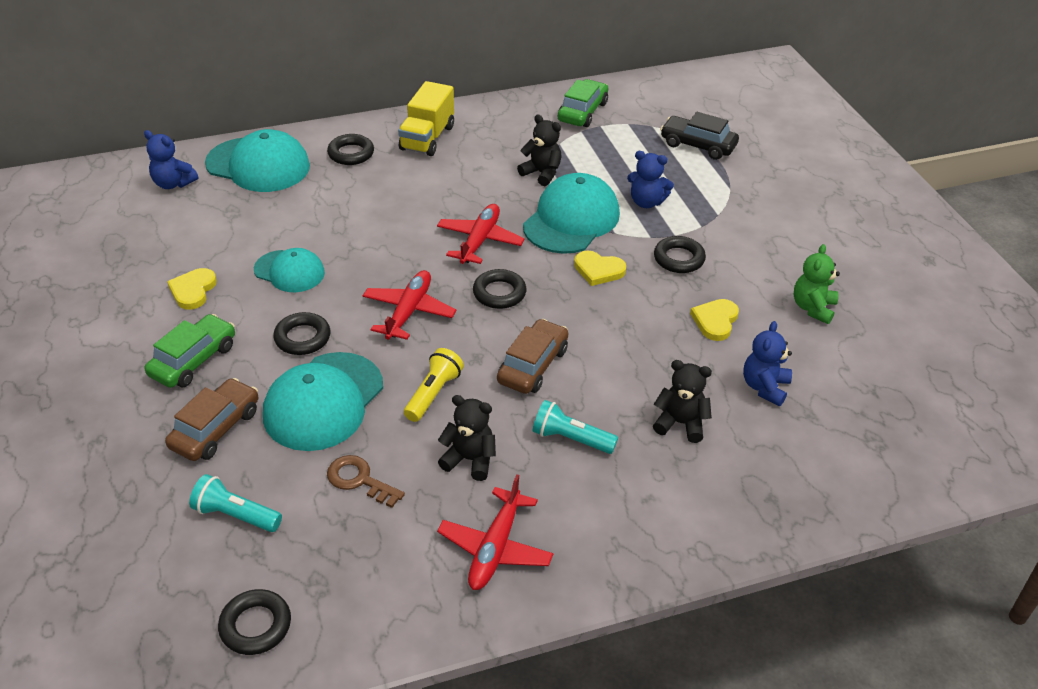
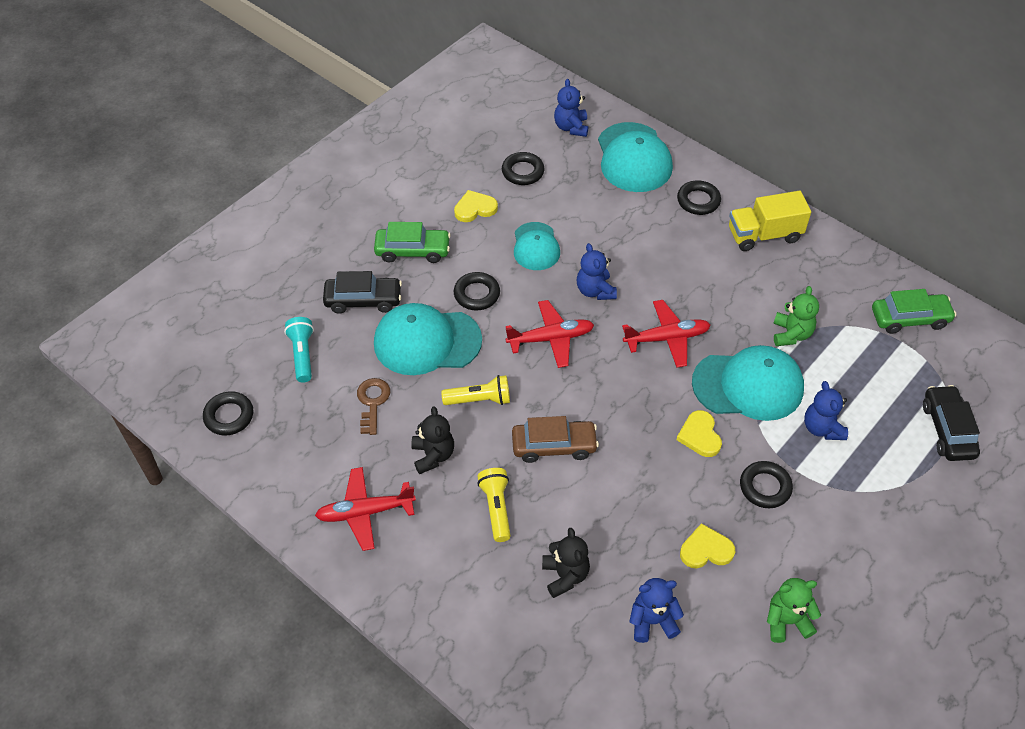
camera: 60 degrees right, 10 degrees up
(215, 429) = (363, 300): brown car -> black car
(383, 258) = (595, 290): none -> blue teddy bear
(499, 293) = (616, 383): black ring -> black ring (523, 172)
(542, 173) = (791, 334): black teddy bear -> green teddy bear
(571, 439) = (496, 508): turquoise flashlight -> yellow flashlight

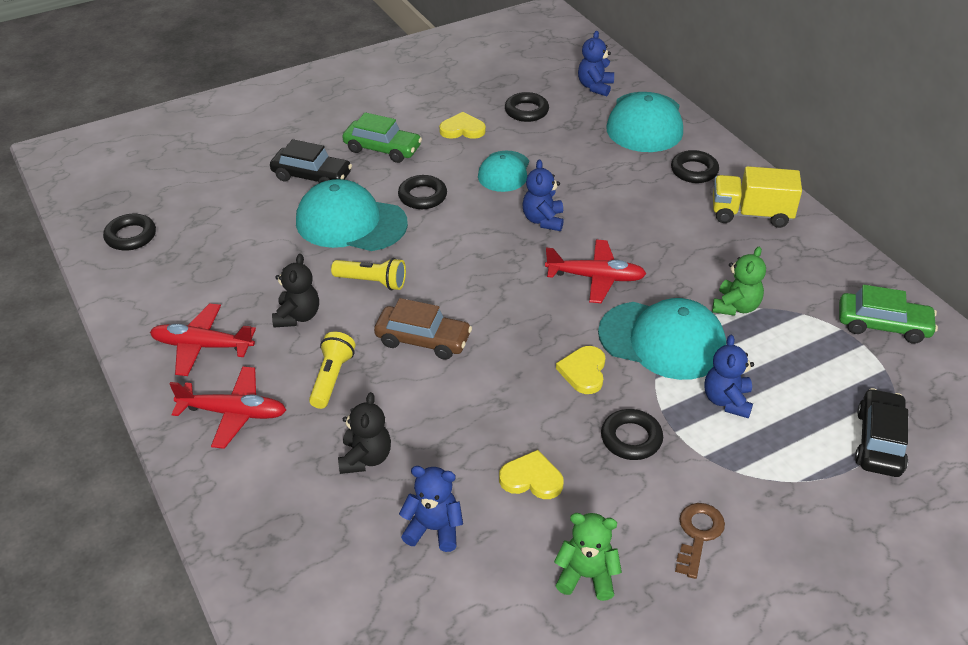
camera: 20 degrees right, 10 degrees down
(302, 354) = (228, 205): turquoise flashlight -> none
(372, 402) = (268, 258): brown key -> brown key (698, 535)
(551, 338) = (474, 249): red plane -> red plane (233, 413)

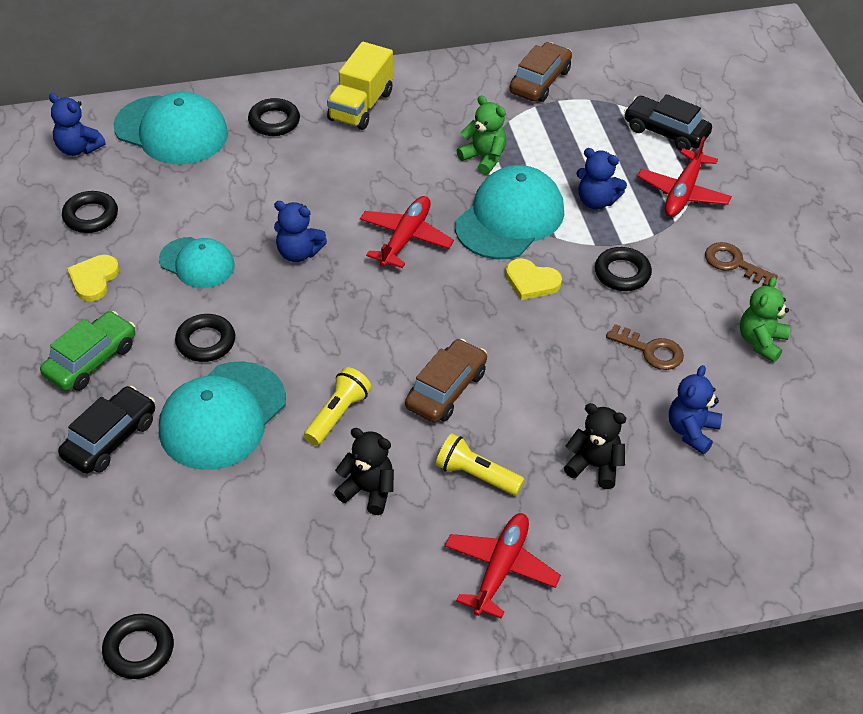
camera: 75 degrees left, 5 degrees up
(202, 346) = (384, 588): red plane -> red plane (683, 192)
(531, 478) = (650, 350): yellow heart -> brown key
(883, 325) = (540, 81): green car -> brown car

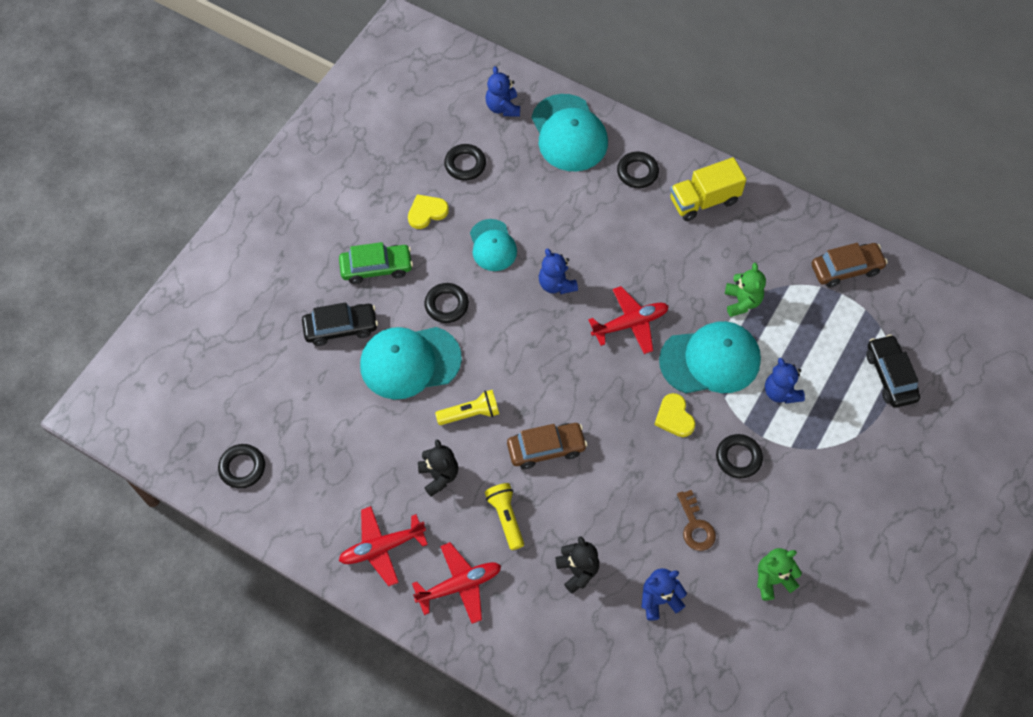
camera: 45 degrees right, 15 degrees up
(683, 192) = (847, 432): red plane -> red plane (382, 548)
(734, 264) = (820, 511): brown key -> none

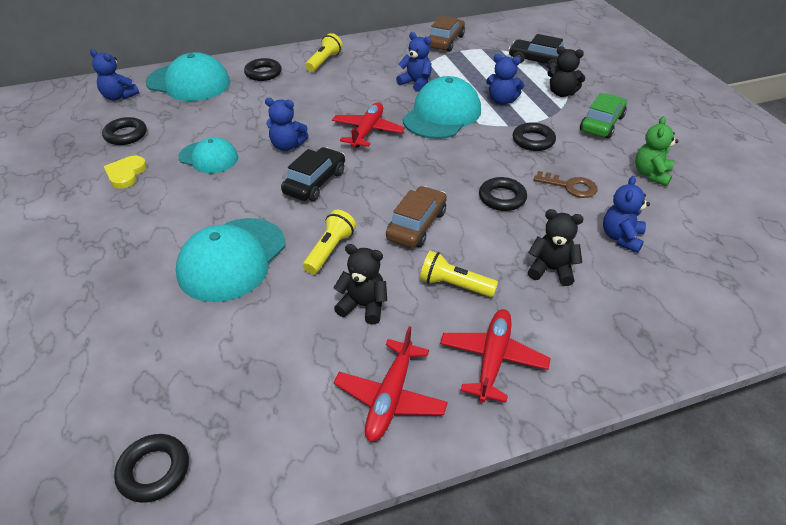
camera: 50 degrees left, 20 degrees down
(341, 328) = (133, 285): black car -> black car (315, 182)
(376, 267) = (120, 228): green car -> green car (601, 124)
(446, 305) = (216, 208): black ring -> black ring (502, 198)
(674, 417) = (467, 150): yellow heart -> none
(704, 200) = (324, 61): yellow truck -> yellow flashlight
(742, 302) = (416, 83): green teddy bear -> blue teddy bear
(846, 433) = (562, 93): none -> black teddy bear

